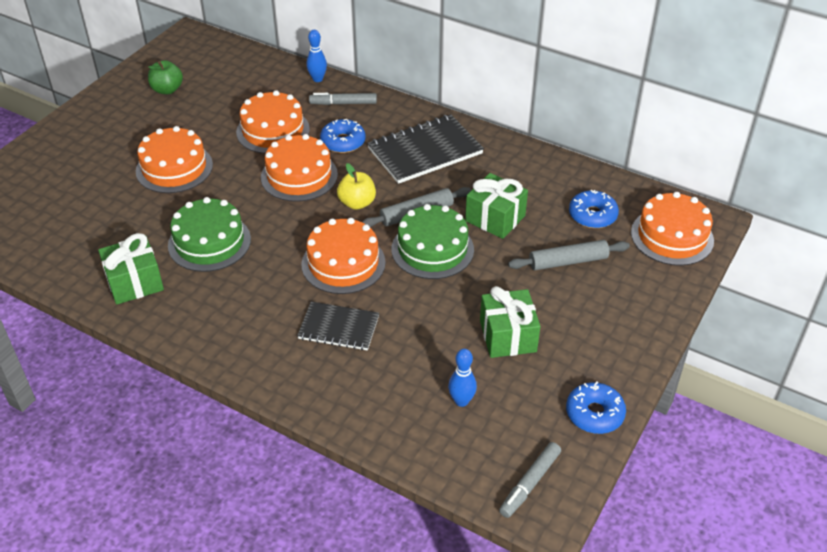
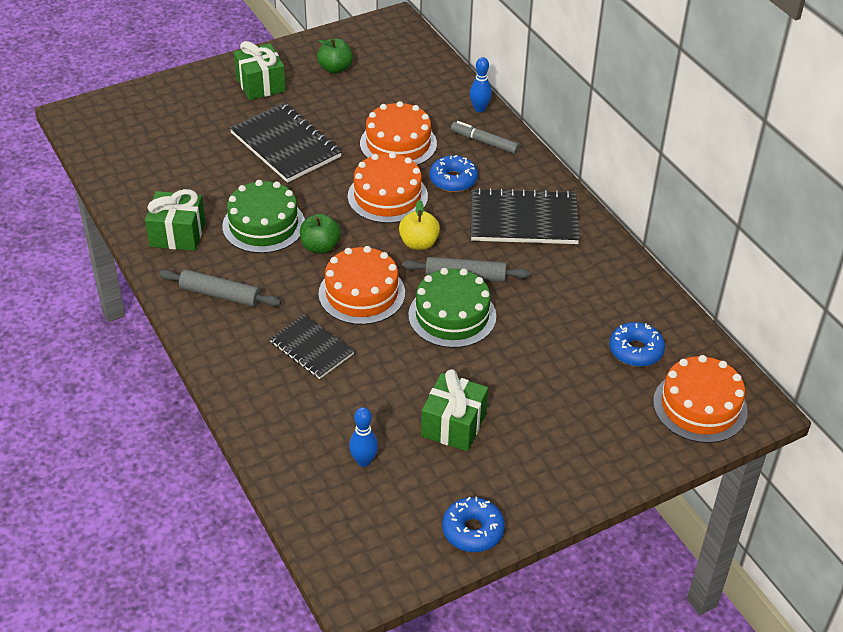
camera: 30 degrees right, 0 degrees up
(174, 168) = (285, 145): orange cake -> black notebook
(276, 240) = (320, 247): none -> green apple
(495, 218) = (536, 312): green gift -> green gift (260, 84)
(530, 483) = (363, 559): grey marker -> none
(568, 261) = (571, 384): grey rolling pin -> grey rolling pin (220, 295)

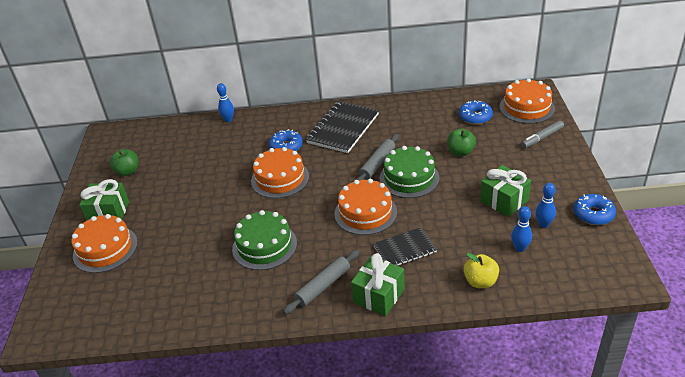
camera: 60 degrees left, 5 degrees down
(177, 234) = (240, 297): green gift -> green gift (379, 295)
(285, 145) = (188, 215): black notebook -> none
(320, 247) = (307, 222): green apple -> green apple (460, 152)
(398, 144) = (232, 161): orange cake -> orange cake (105, 249)
(419, 243) = (335, 176): yellow apple -> yellow apple (480, 281)
(423, 477) = (543, 224): none -> blue bowling pin
(484, 142) = (261, 126): grey marker -> grey marker (542, 138)

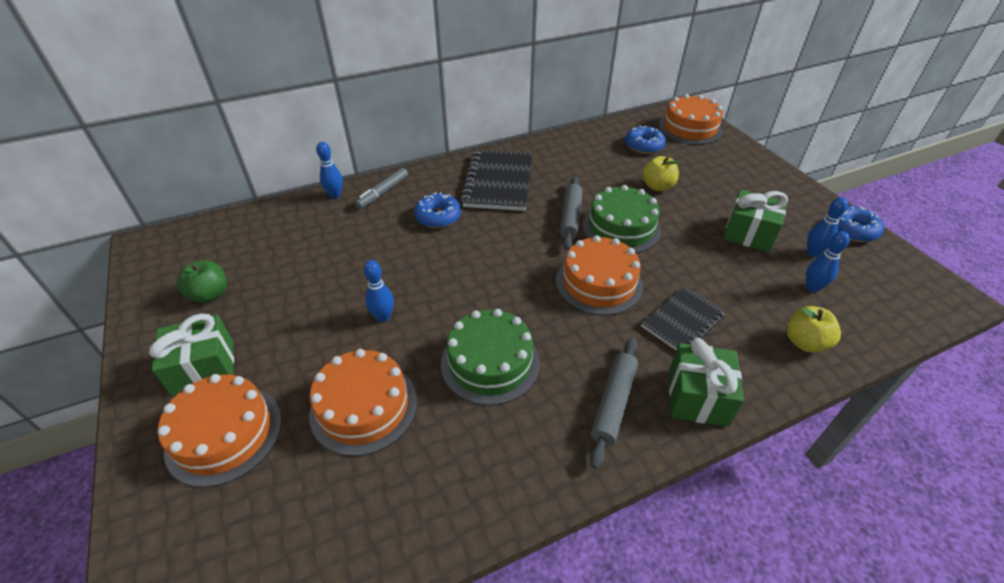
camera: 25 degrees left, 5 degrees up
(217, 205) = (383, 317): none -> blue bowling pin
(280, 178) = (454, 260): orange cake -> orange cake (364, 407)
(460, 152) = (657, 186): green apple -> yellow apple
(542, 138) = (731, 157): grey marker -> grey marker (383, 193)

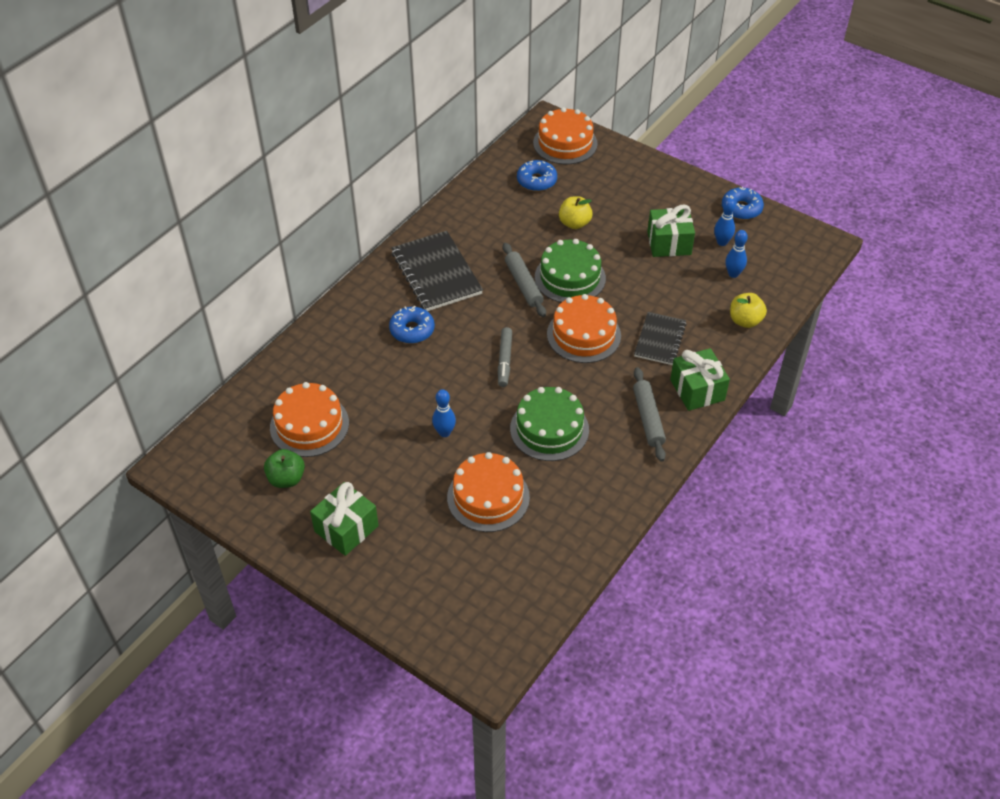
camera: 30 degrees left, 5 degrees up
(224, 434) = (409, 557): orange cake -> orange cake (309, 425)
(335, 195) = (298, 347): blue bowling pin -> none
(383, 193) = (341, 326): grey marker -> grey marker (505, 360)

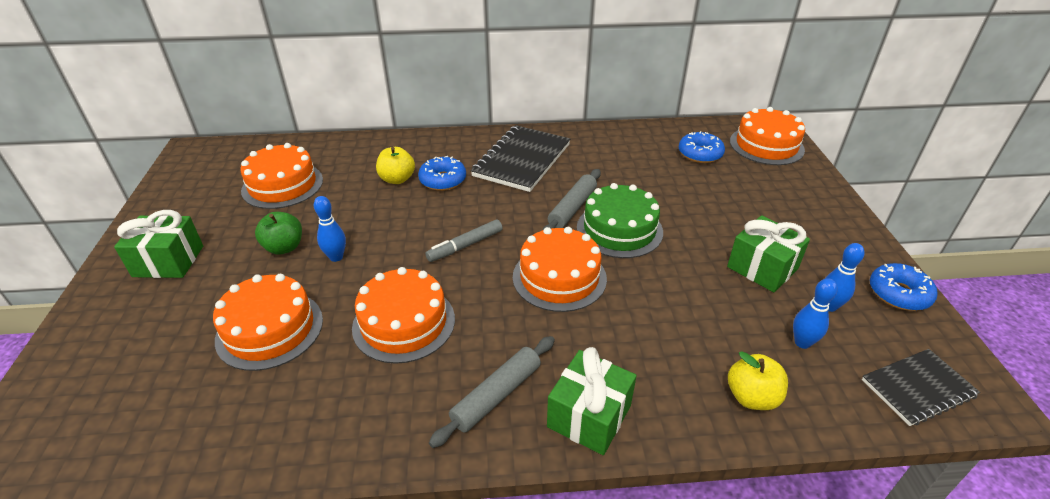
camera: 50 degrees right, 10 degrees down
(286, 479) = (211, 203): green apple -> green apple (284, 247)
(549, 429) = (404, 323): green cake -> orange cake
(574, 223) = (687, 197): yellow apple -> yellow apple (397, 179)
(660, 340) = (624, 337): black notebook -> black notebook (918, 388)

